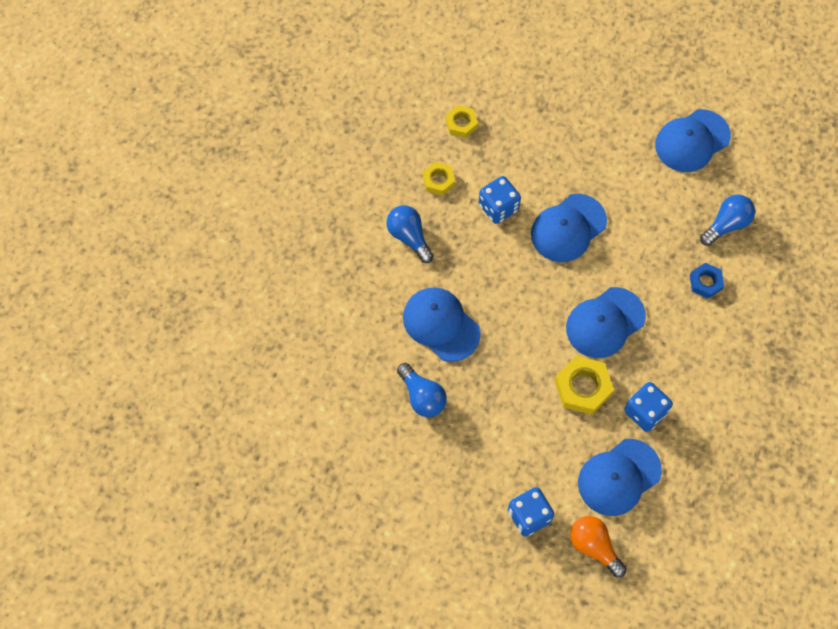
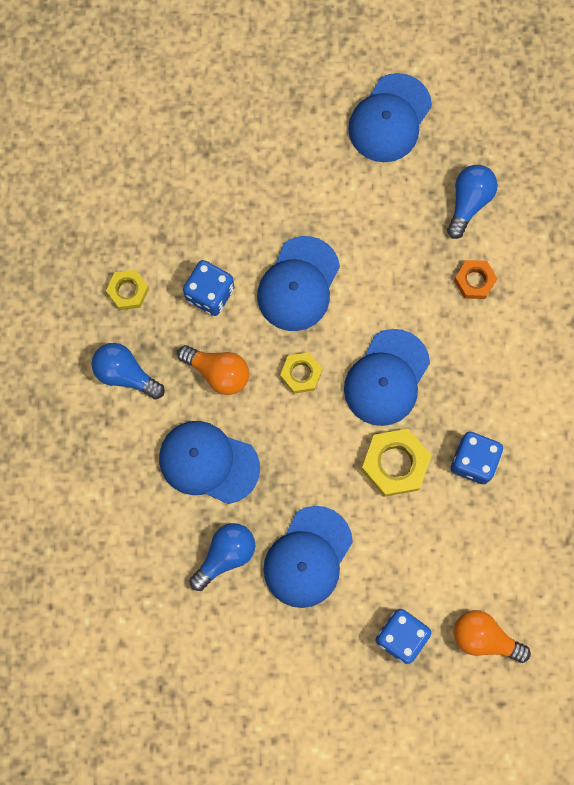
camera: 25 degrees left, 10 degrees up
(422, 396) = (225, 555): blue light bulb -> blue light bulb turned 75 degrees counterclockwise
(461, 123) = (122, 210): yellow nut -> yellow nut (301, 374)
(478, 265) = (218, 372): none -> orange light bulb
(619, 477) = (477, 548): blue cap -> blue cap (308, 557)
(705, 282) = (474, 281): blue nut -> orange nut

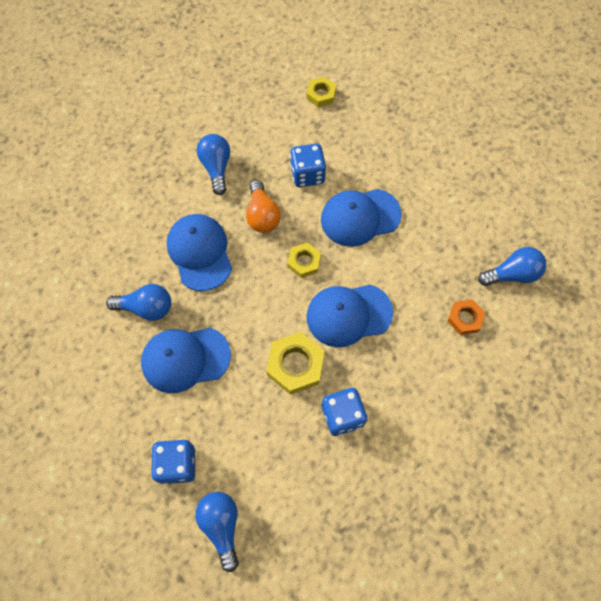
camera: 50 degrees right, 10 degrees down
(128, 291) = (268, 132): yellow nut -> yellow nut (321, 94)
(389, 118) = (515, 188): blue cap -> none
(484, 638) = (221, 526): orange light bulb -> blue light bulb

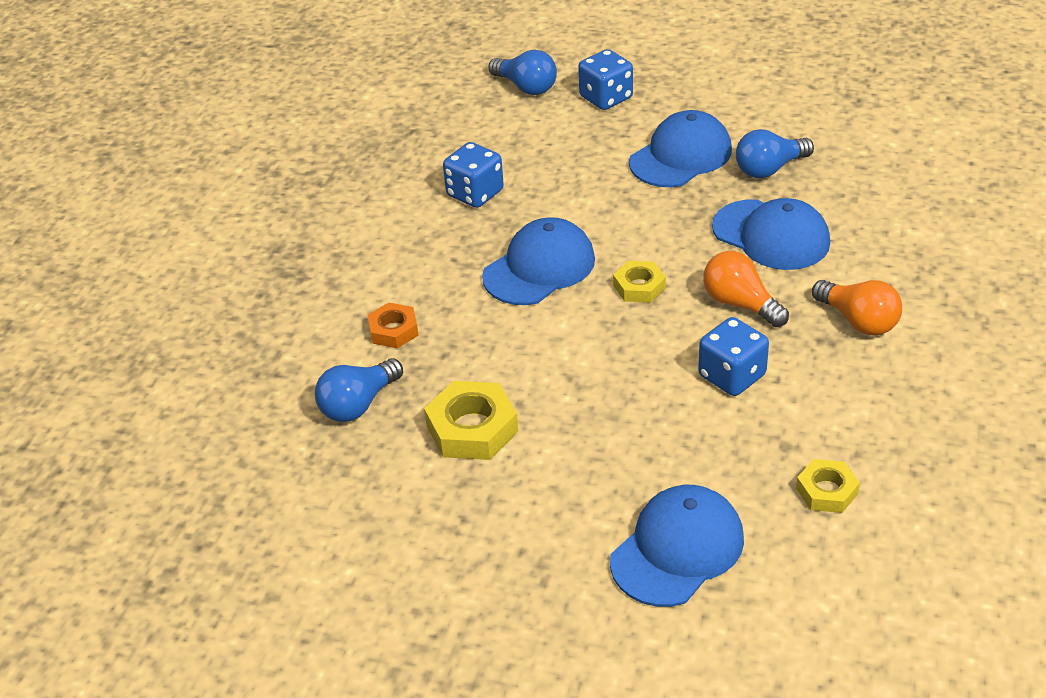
camera: 150 degrees right, 25 degrees down
(216, 168) = (858, 321): blue light bulb -> orange light bulb
(295, 365) = (560, 204): yellow nut -> yellow nut (472, 428)
(360, 217) = (613, 365): blue cap -> blue cap (677, 549)

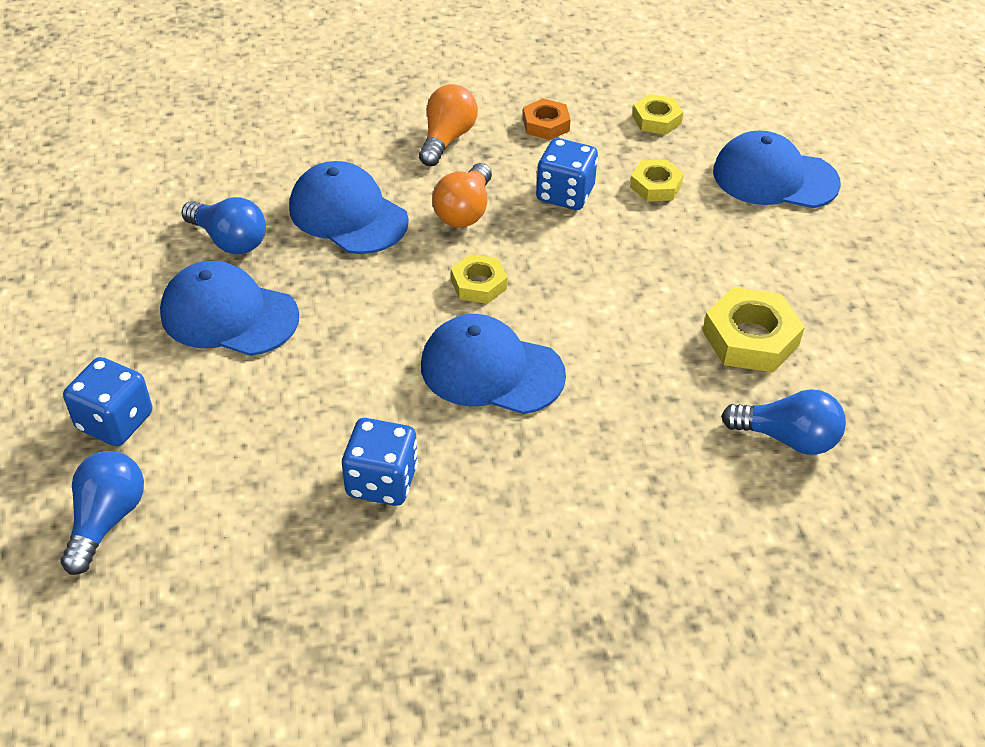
camera: 120 degrees left, 5 degrees up
(393, 330) = (665, 456): orange nut -> orange nut (546, 124)
(712, 446) = (655, 186): none -> yellow nut
(771, 235) = (348, 214): blue cap -> blue cap turned 60 degrees counterclockwise

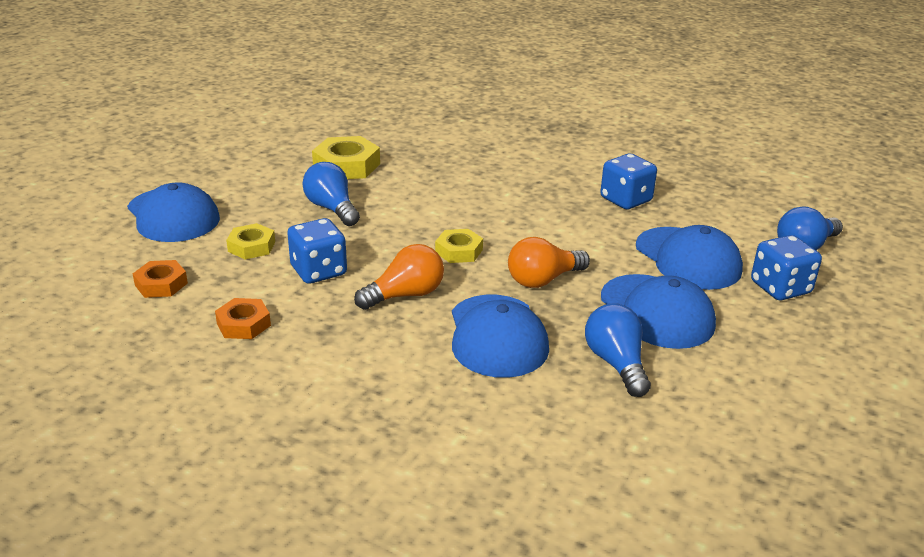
camera: 140 degrees left, 15 degrees down
(447, 139) = (338, 355): orange light bulb -> orange light bulb (543, 280)
(491, 370) = (509, 212): blue cap -> blue cap (688, 259)
(656, 119) = (161, 284): yellow nut -> orange nut
(787, 438) = (399, 135): blue light bulb -> blue light bulb (332, 209)

